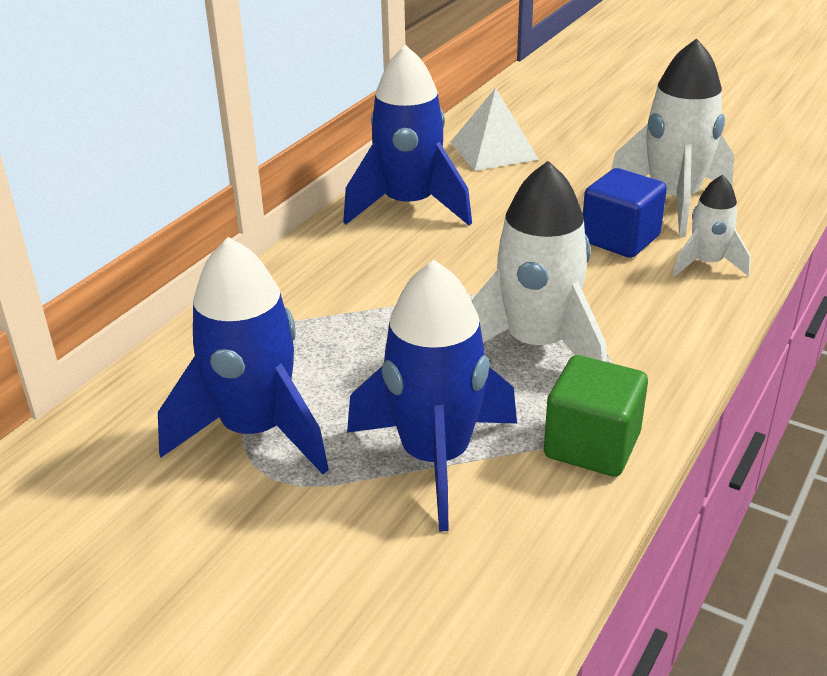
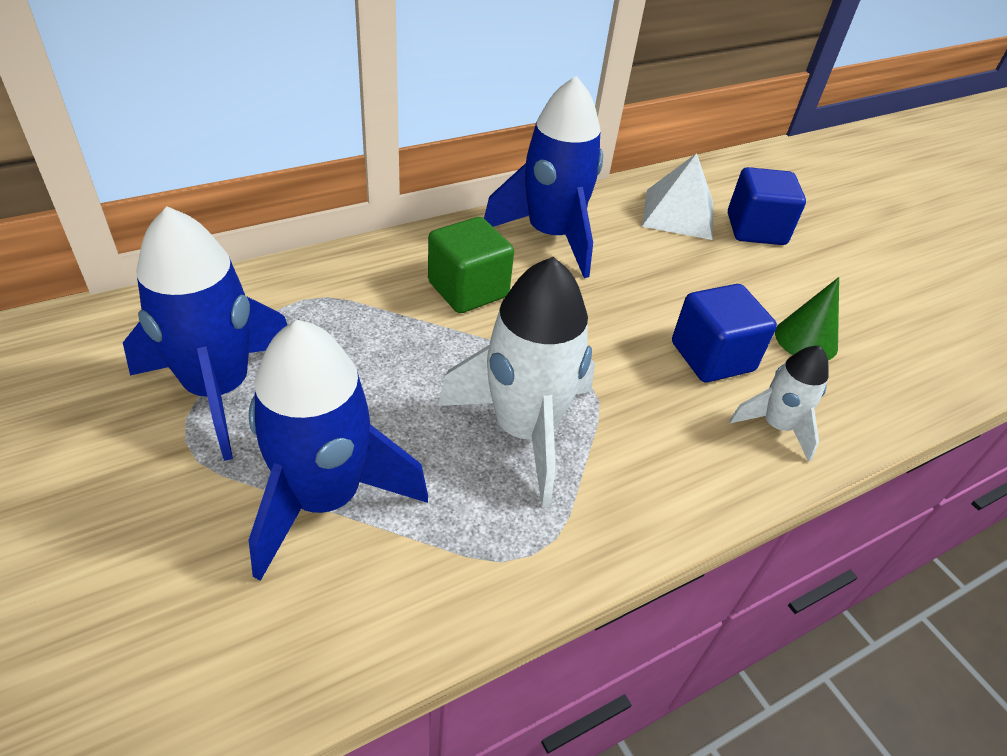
camera: 25 degrees right, 10 degrees up
(563, 139) = (756, 229): none -> blue cube
(592, 445) = (470, 567): green cube -> green cube (468, 289)
(673, 200) = (806, 340): white rocket -> green cone

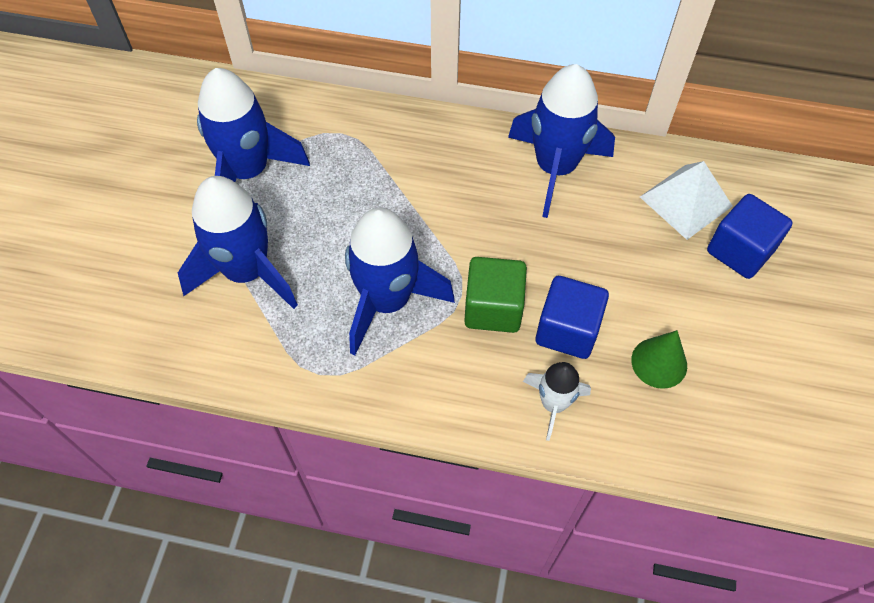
camera: 45 degrees right, 15 degrees up
(468, 289) = (450, 182): green cube -> green cube (493, 308)
(524, 430) = (387, 301): white rocket -> blue rocket

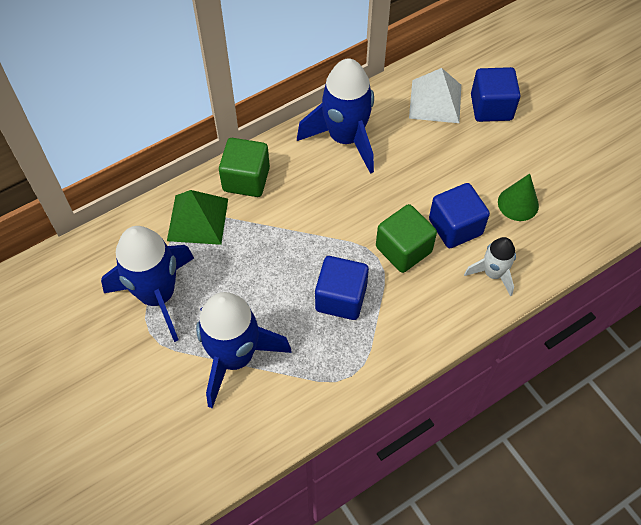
camera: 45 degrees left, 0 degrees up
(348, 137) = (197, 219): none -> green pyramid
(387, 301) = (341, 298): blue rocket -> blue cube
(426, 136) = (246, 179): none -> green cube

